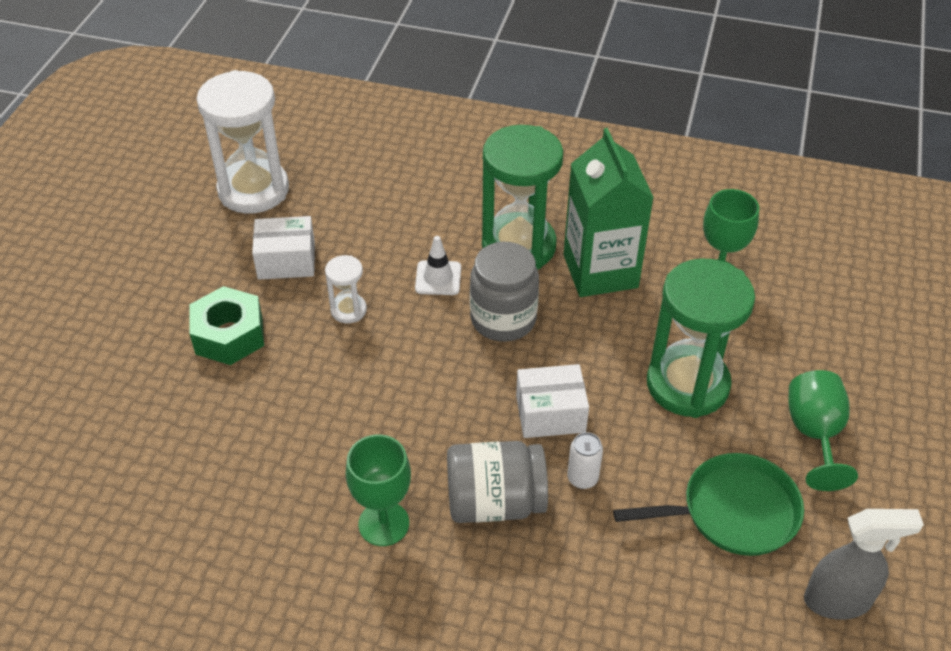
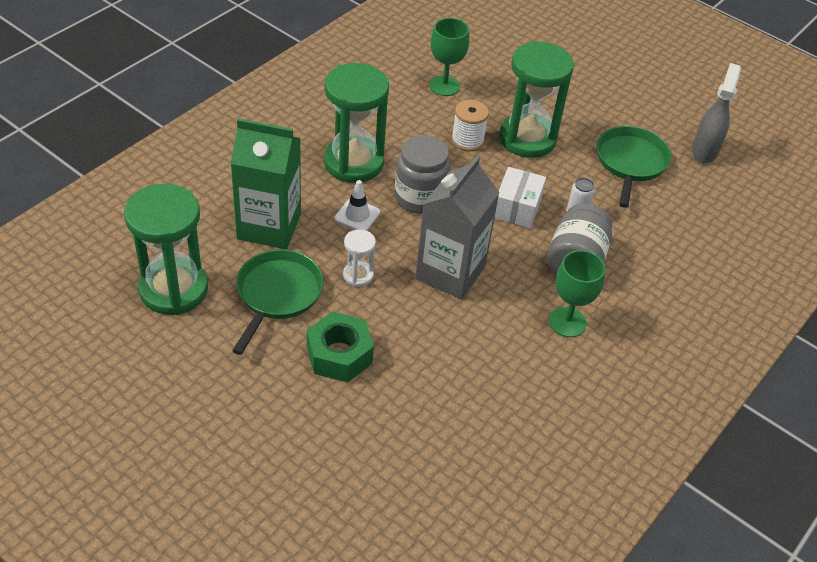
camera: 70 degrees left, 0 degrees up
(253, 190) = (173, 289): white hourglass -> green hourglass
(286, 260) = (277, 294): white box -> green pan
(400, 385) = (450, 272): none -> grey carton
(600, 271) = (405, 134): green carton -> green carton (269, 226)
(635, 328) = (467, 140): none -> white spool
(814, 434) = (592, 107): green goblet -> none

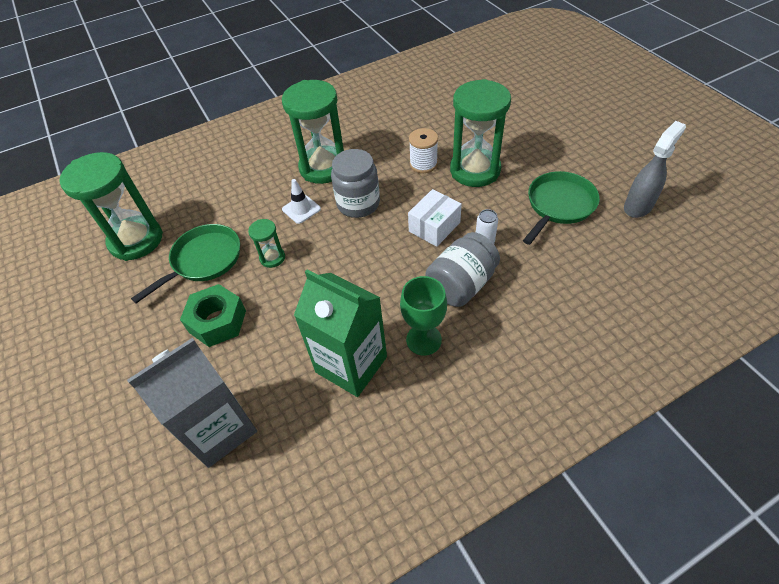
camera: 30 degrees right, 5 degrees up
(269, 226) = (232, 205): green carton -> green carton (351, 364)
(358, 275) = (272, 258): white hourglass -> green hourglass
(444, 86) = (429, 119): green goblet -> none
(450, 272) = (347, 271): grey carton -> grey carton (219, 429)

